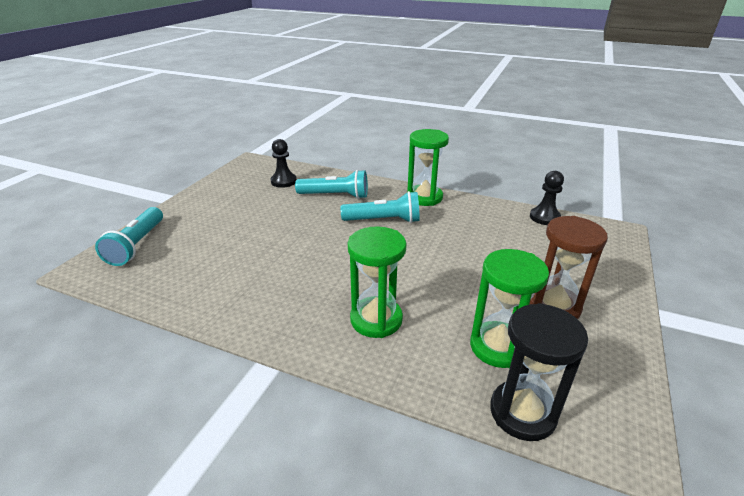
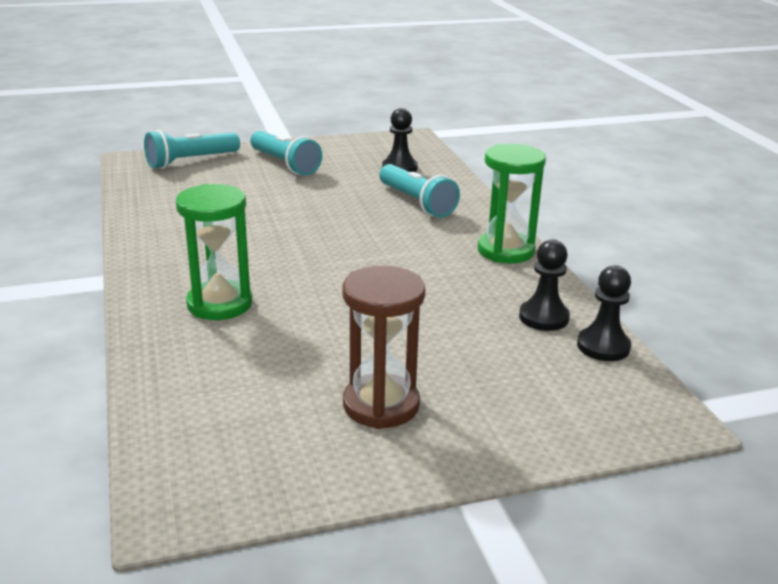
camera: 50 degrees right, 5 degrees down
(384, 220) = (409, 246): turquoise flashlight -> turquoise flashlight (285, 164)
(498, 347) = (255, 386): green hourglass -> none
(504, 219) = (543, 317): none -> black pawn
(522, 412) = (164, 428): black hourglass -> none

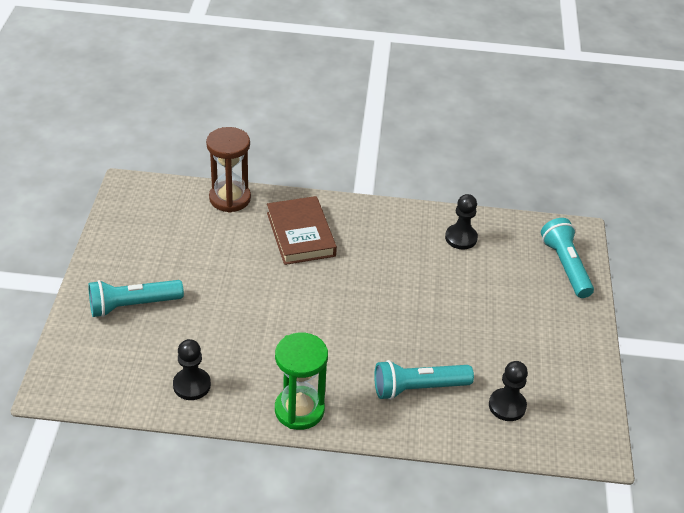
camera: 110 degrees right, 15 degrees up
(219, 304) = (300, 234): green hourglass -> brown book
(285, 164) = (541, 325): turquoise flashlight -> turquoise flashlight (132, 305)
(381, 405) = (153, 272): brown hourglass -> brown hourglass (230, 198)
(603, 346) = (139, 399): black pawn -> black pawn (461, 238)

